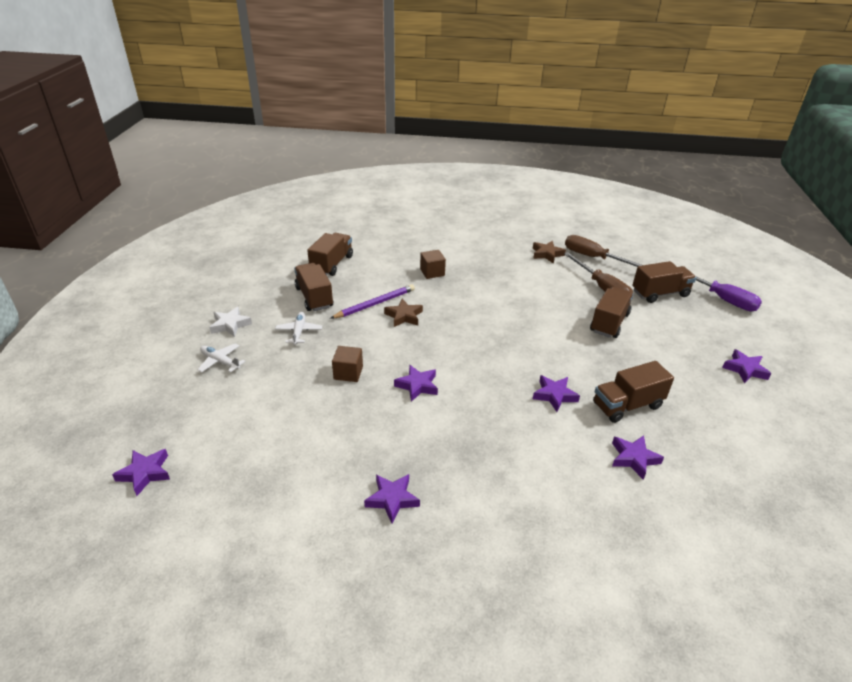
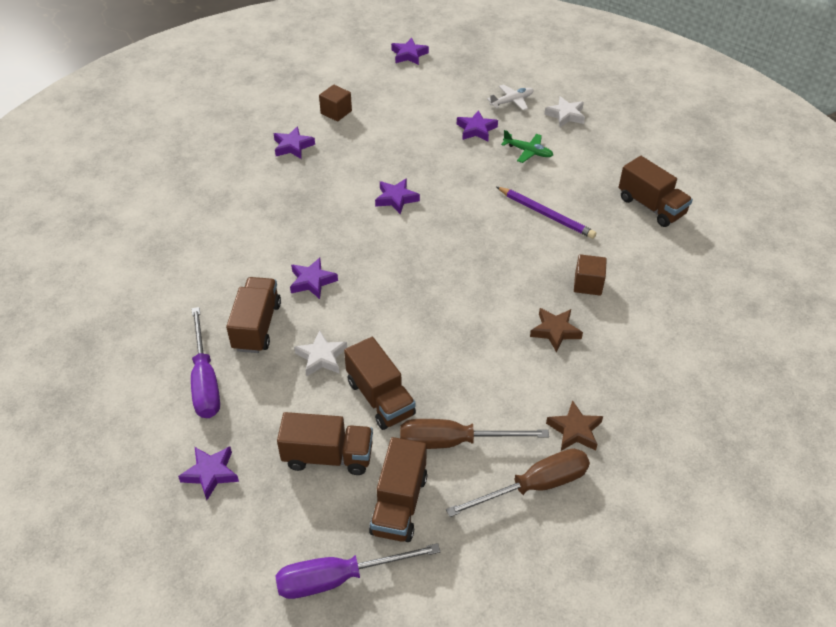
camera: 120 degrees right, 10 degrees up
(299, 332) = (527, 151): white plane -> green plane
(314, 297) = (584, 175): brown truck -> brown truck (328, 456)
(348, 373) = (444, 164): brown cube -> brown cube (336, 112)
(375, 304) = (546, 214): purple pencil -> purple pencil turned 45 degrees counterclockwise
(404, 316) = (509, 228): brown star -> brown star (555, 331)
(612, 360) = (321, 357): none -> white star
(633, 458) = (204, 290): purple star -> purple star (476, 129)
(699, 408) = (205, 380): none -> purple screwdriver

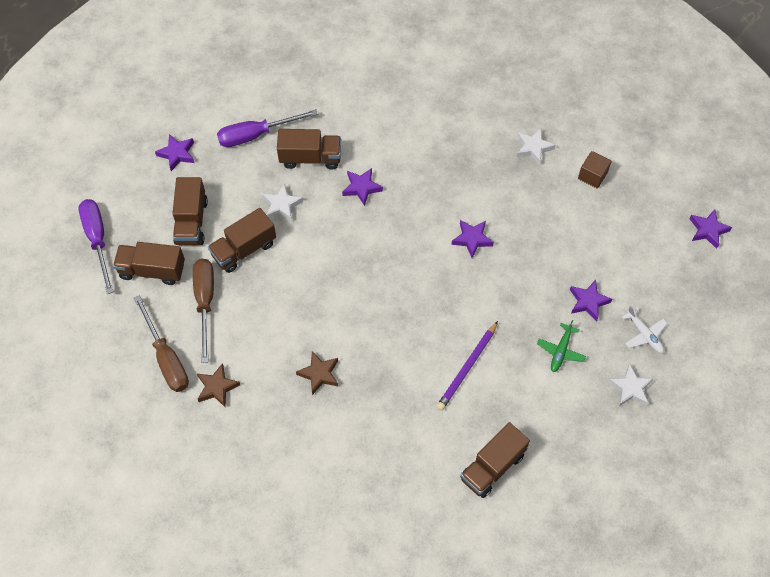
camera: 85 degrees right, 15 degrees up
(293, 146) = (533, 148): purple star -> white star
(588, 284) = (377, 402): brown cube -> none

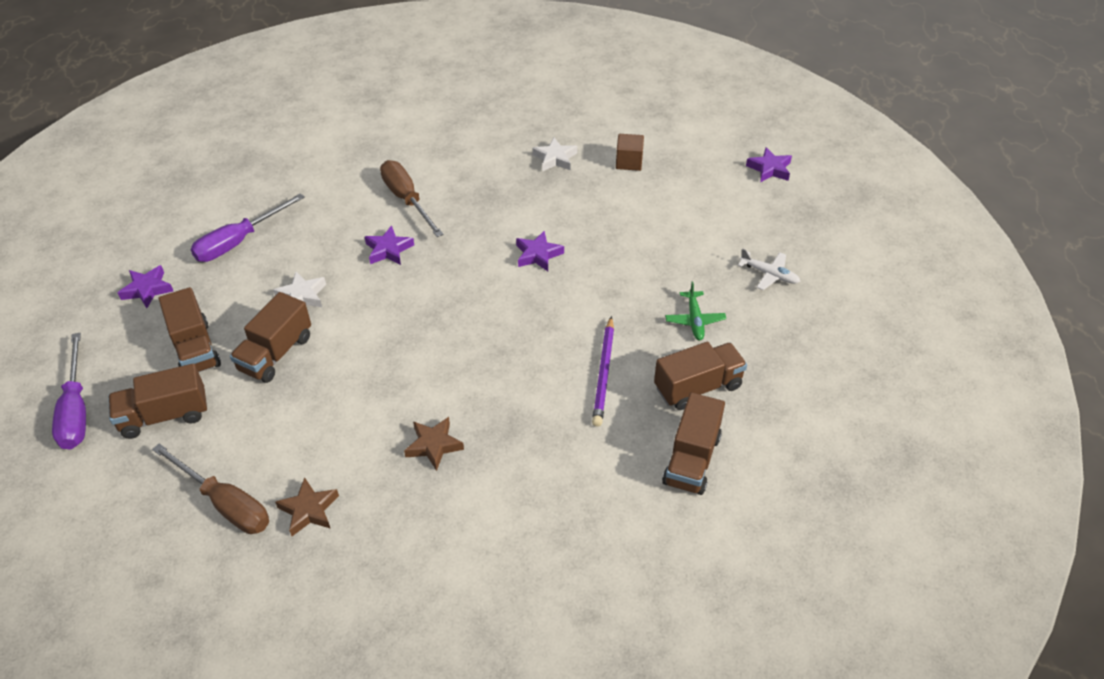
camera: 25 degrees left, 15 degrees down
(98, 240) = (76, 410): purple screwdriver -> purple screwdriver turned 150 degrees counterclockwise
(205, 302) = (251, 424): brown screwdriver -> brown screwdriver (407, 200)
(310, 158) = (314, 242): brown truck -> brown truck (698, 387)
(588, 302) = (694, 267): purple star -> none
(630, 388) = (788, 327): white star -> none

